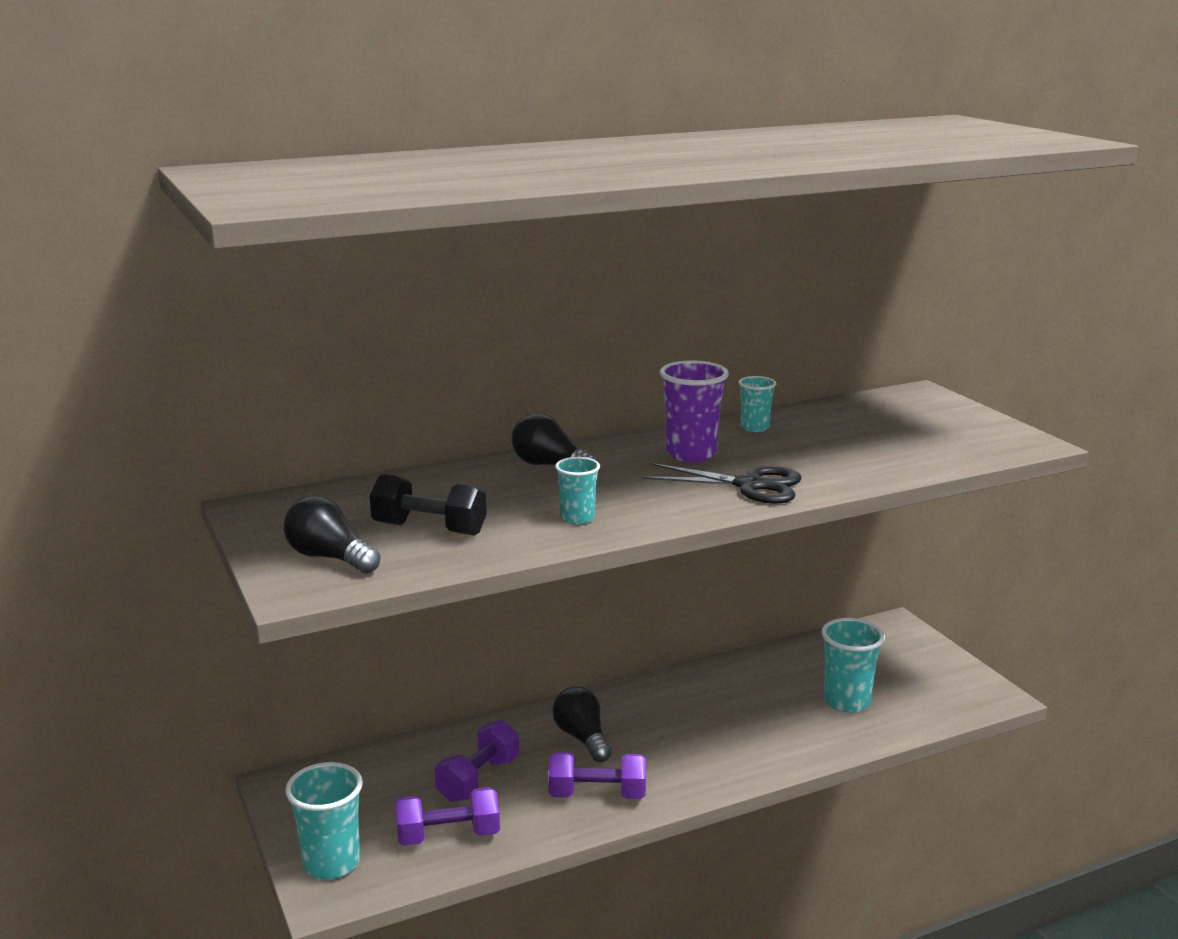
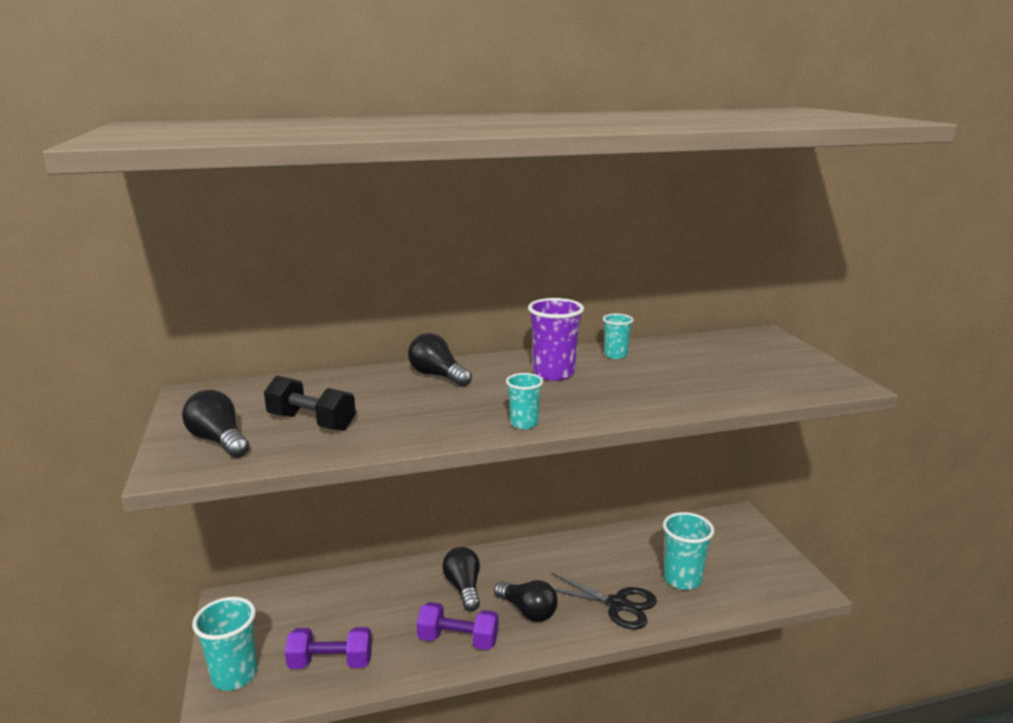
camera: 10 degrees right, 0 degrees up
(478, 779) = (372, 615): purple dumbbell -> none
(577, 518) = (433, 422): turquoise cup -> turquoise cup (524, 423)
(671, 755) = (527, 611): none -> black light bulb
(749, 485) = (589, 404): black scissors -> black scissors (617, 604)

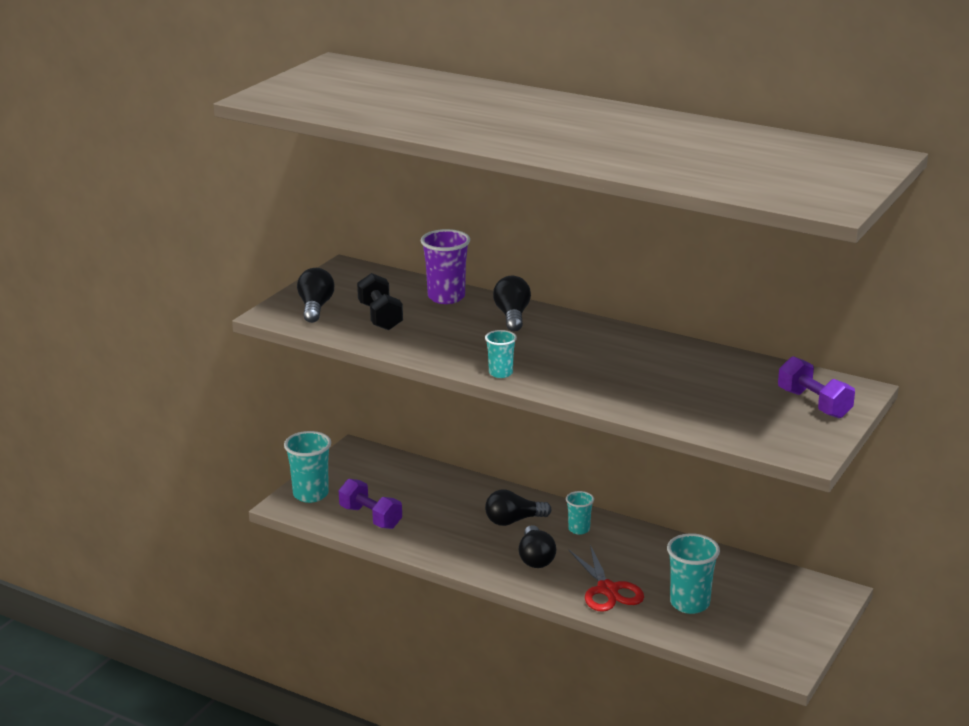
camera: 45 degrees right, 5 degrees up
(458, 640) = (463, 548): purple dumbbell -> purple dumbbell (814, 404)
(464, 588) = (513, 521): black light bulb -> black light bulb turned 135 degrees counterclockwise
(554, 373) = (596, 348): purple cup -> purple cup (446, 297)
(615, 355) = (677, 353): turquoise cup -> turquoise cup (579, 529)
(617, 604) = (607, 590): black scissors -> red scissors

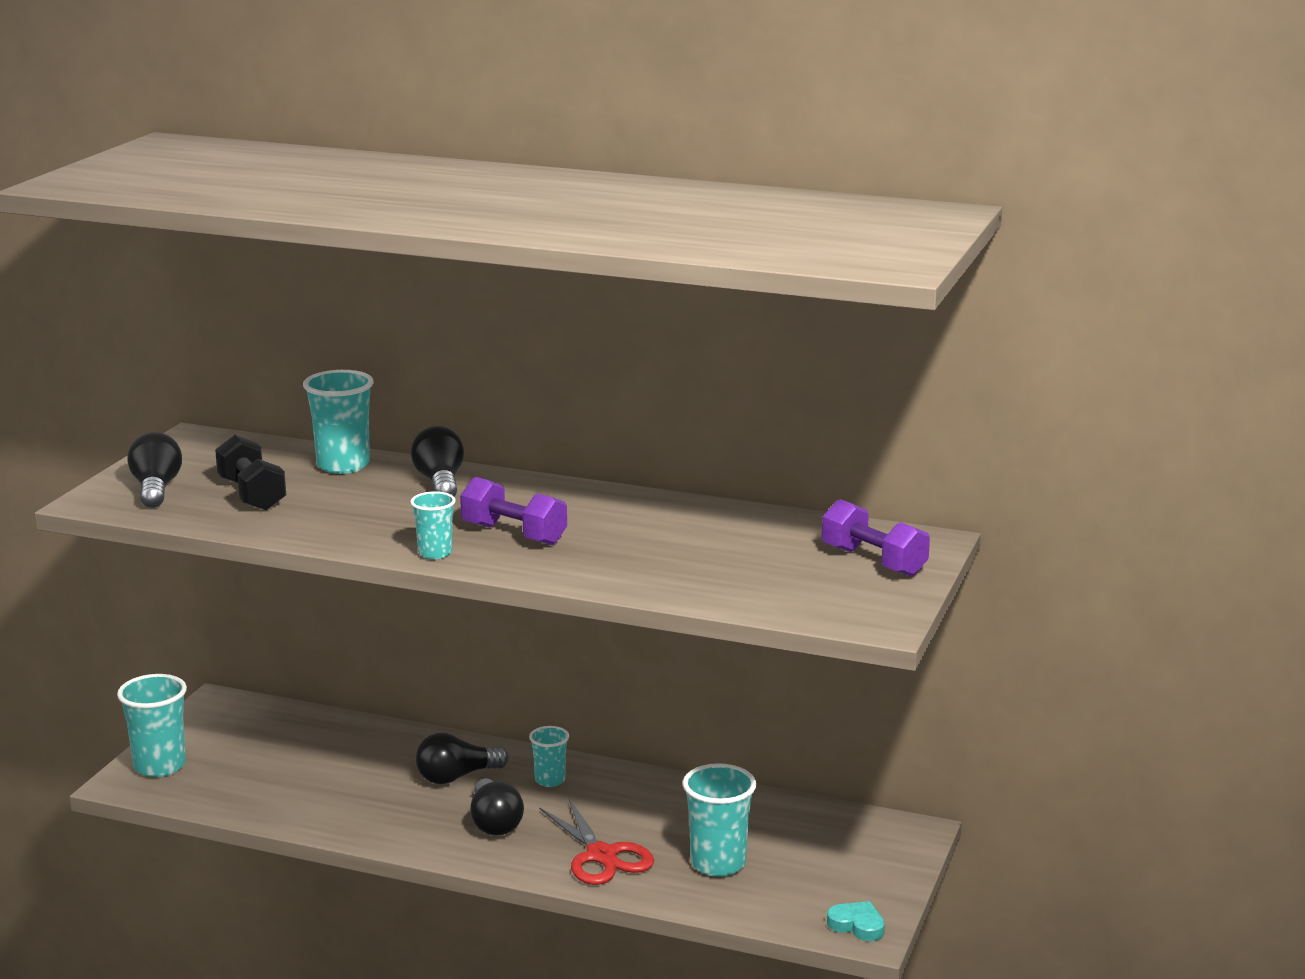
camera: 10 degrees left, 5 degrees down
(370, 517) = (251, 789): purple dumbbell -> purple dumbbell (514, 534)
(446, 297) = (343, 465): purple cup -> turquoise cup
(782, 660) = (857, 925): none -> turquoise heart

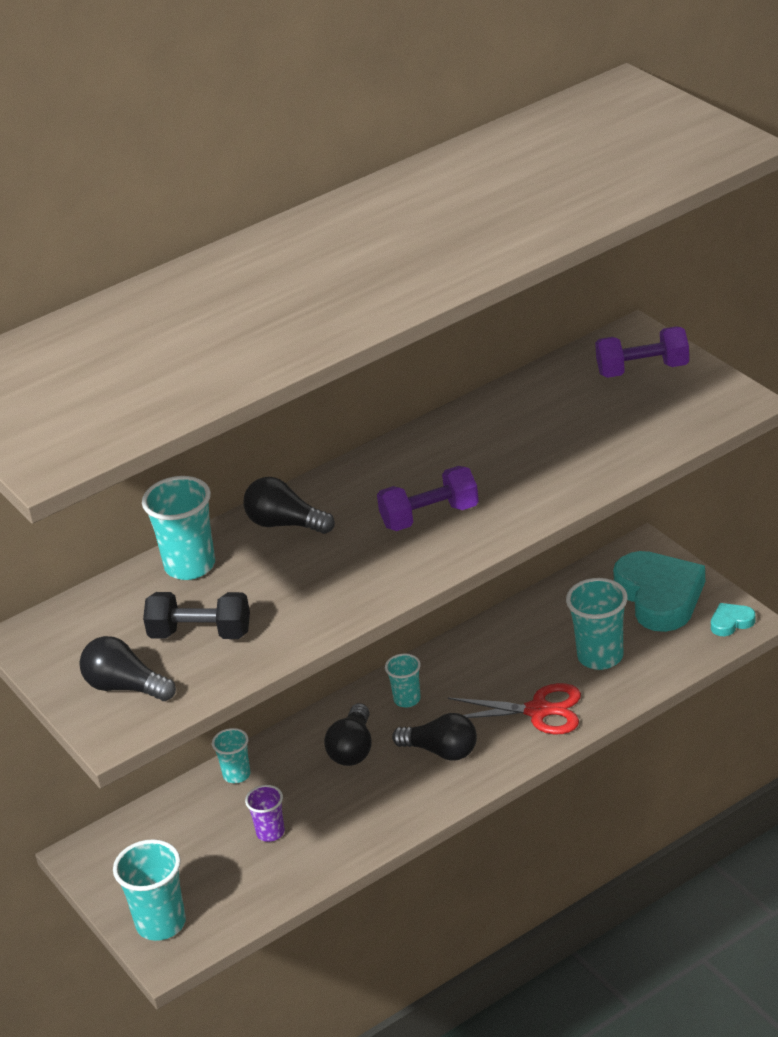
camera: 50 degrees left, 15 degrees up
(312, 776) = (270, 832): none -> purple cup
(435, 553) = (425, 566): turquoise cup -> turquoise cup (237, 775)
(850, 867) = (659, 596): none -> turquoise heart

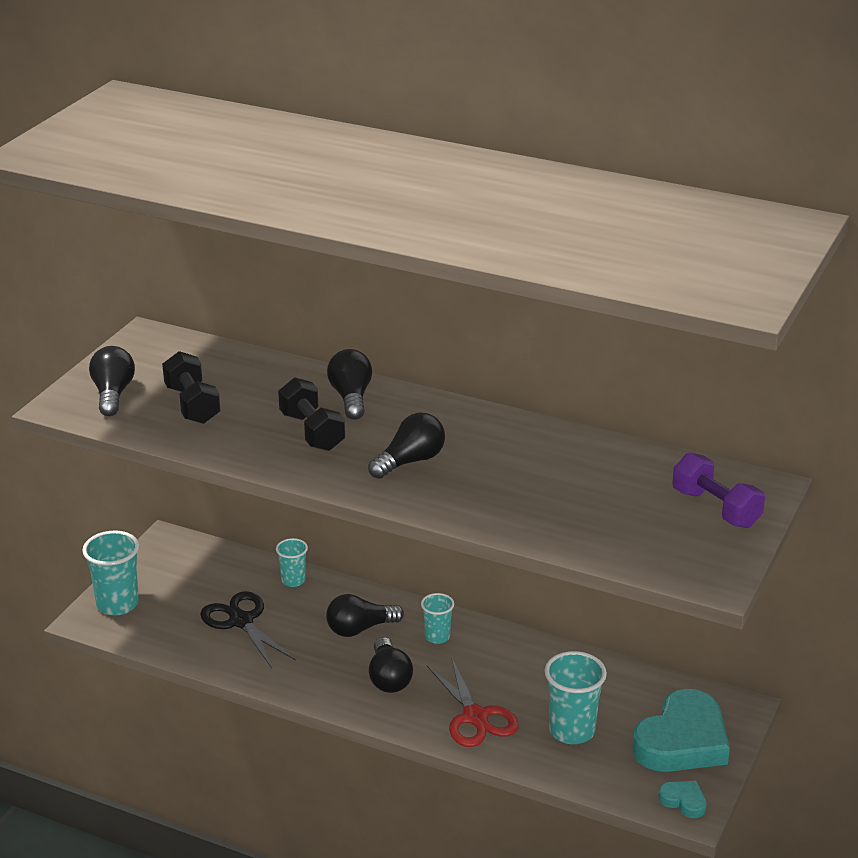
camera: 55 degrees right, 5 degrees down
(190, 566) = (270, 373): turquoise cup -> none
(270, 832) = (241, 621): purple cup -> black scissors
(324, 564) = (312, 432): none -> black dumbbell
(430, 516) = (410, 461): purple dumbbell -> black light bulb

